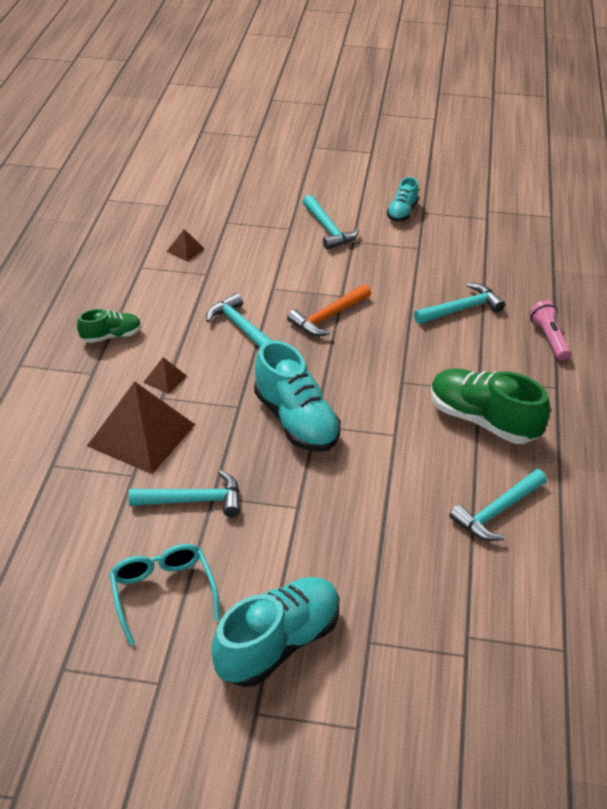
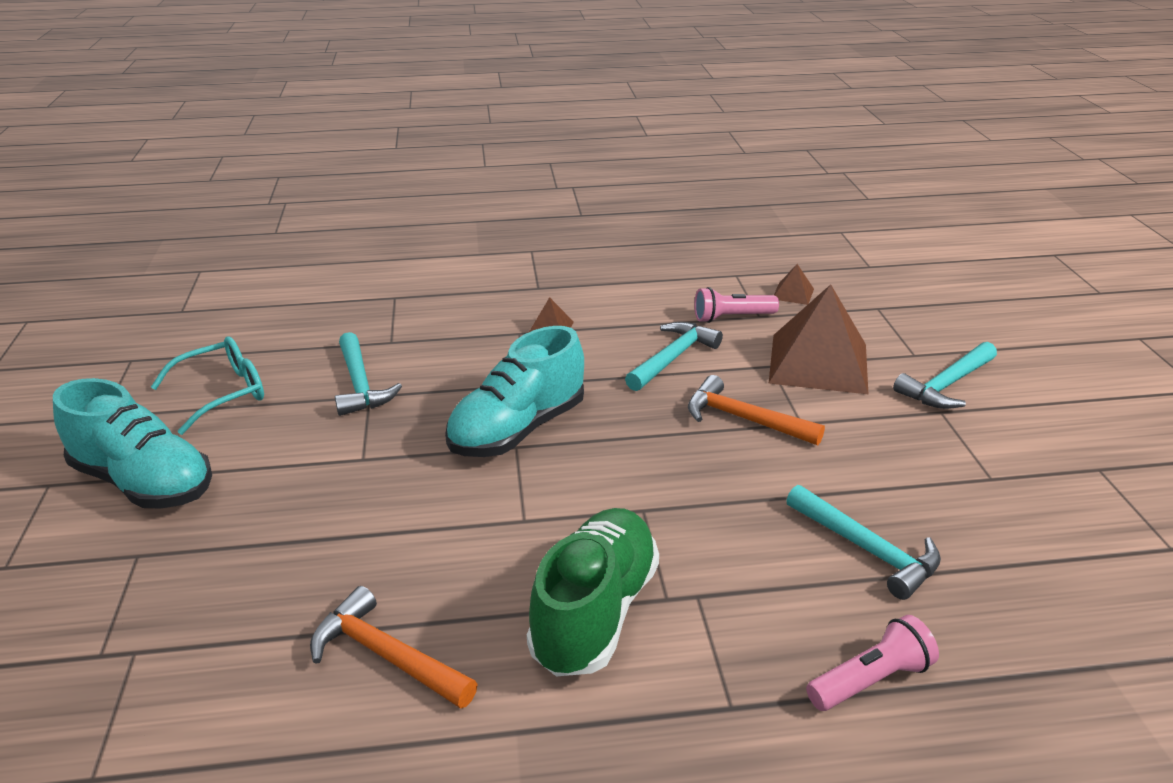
camera: 75 degrees right, 10 degrees down
(111, 336) = (604, 284): green shoe -> none
(141, 435) = (453, 333): brown pyramid -> brown pyramid (818, 363)
(202, 286) = (731, 317): none -> pink flashlight
(402, 212) = (1071, 446): turquoise shoe -> none
(497, 512) = (386, 655): turquoise hammer -> orange hammer

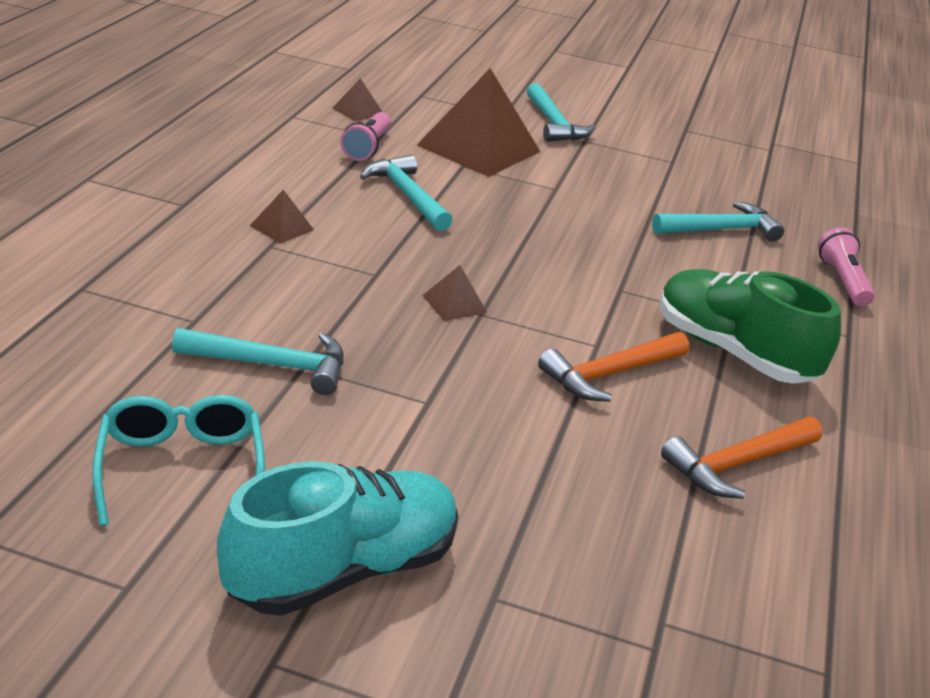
camera: 70 degrees left, 0 degrees up
(517, 430) = (454, 304): turquoise shoe -> brown pyramid
(743, 419) = (531, 205): orange hammer -> orange hammer (609, 374)

